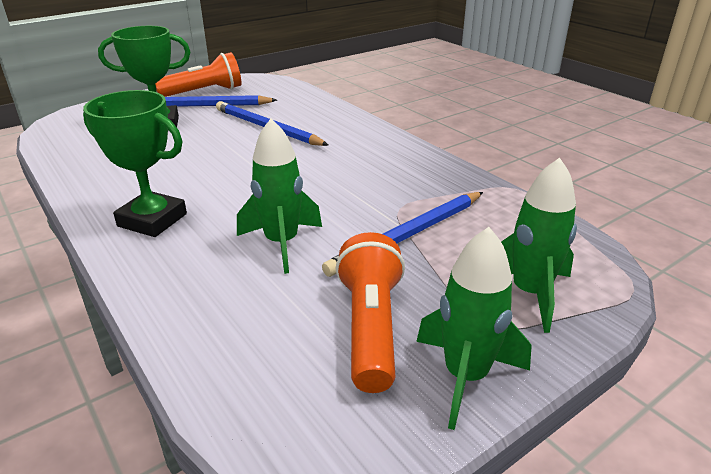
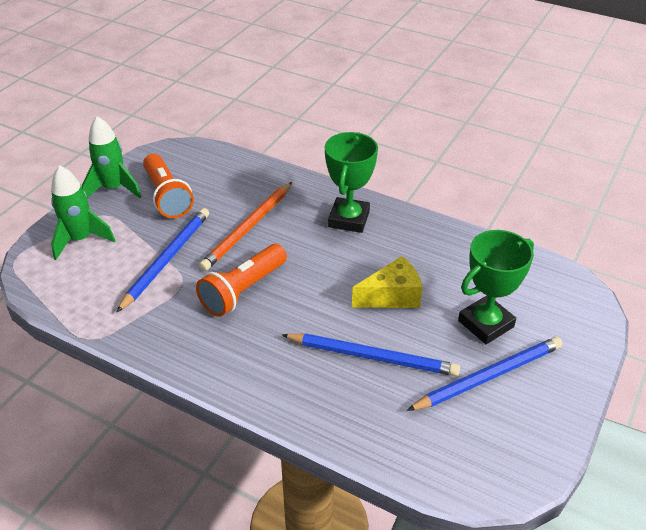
camera: 155 degrees right, 10 degrees up
(152, 220) = (349, 219): green trophy -> green trophy turned 75 degrees counterclockwise
(204, 92) = (525, 412): orange flashlight -> orange flashlight (243, 290)
(204, 152) = (392, 296): none -> yellow cheese
(282, 243) = (248, 228): green rocket -> orange pencil

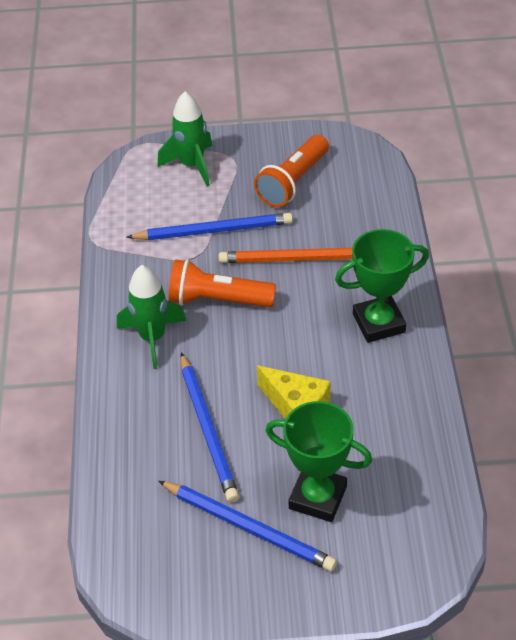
camera: 60 degrees right, 5 degrees up
(114, 189) = (271, 144): green rocket -> green rocket (152, 338)

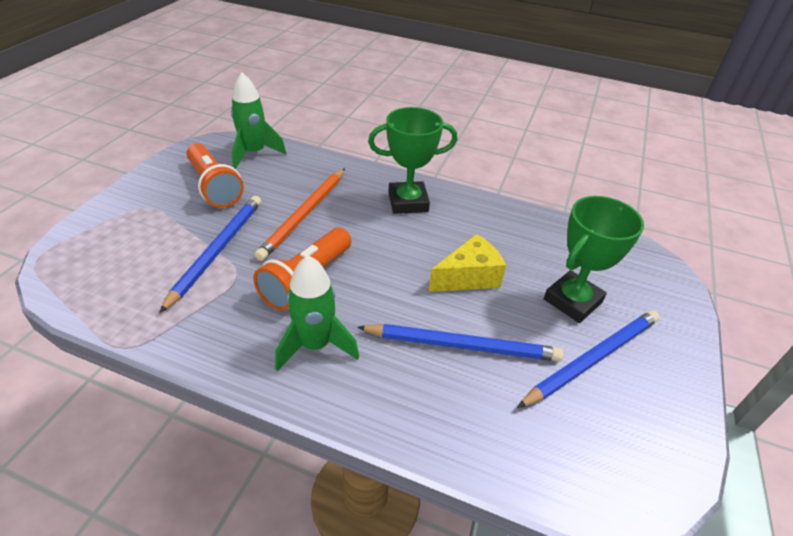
camera: 70 degrees left, 5 degrees down
(192, 165) = (117, 234): green rocket -> green rocket (254, 153)
(378, 323) = (408, 202): green trophy -> green trophy turned 75 degrees clockwise

